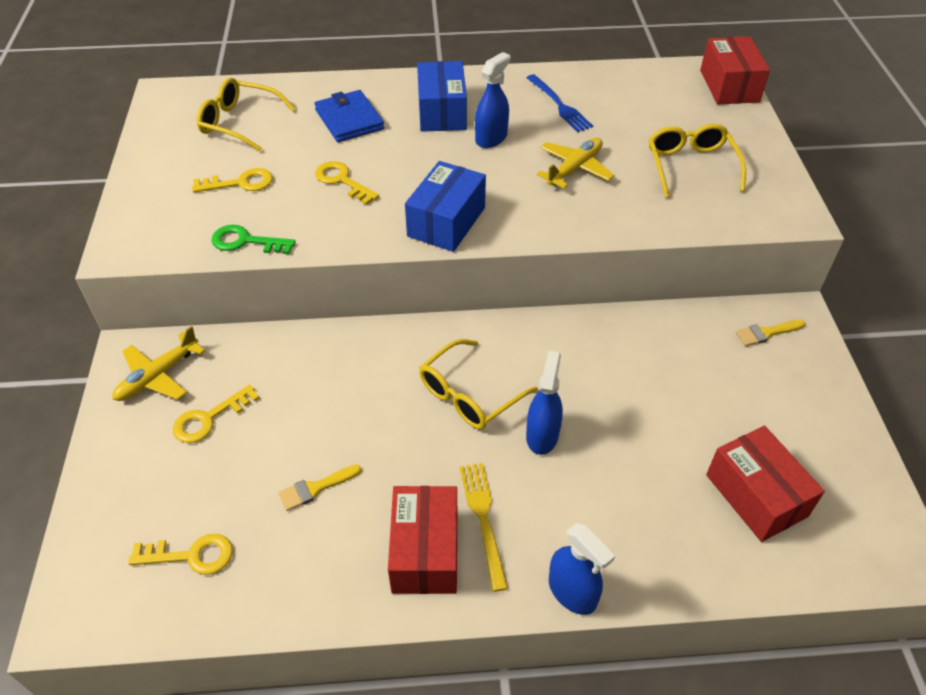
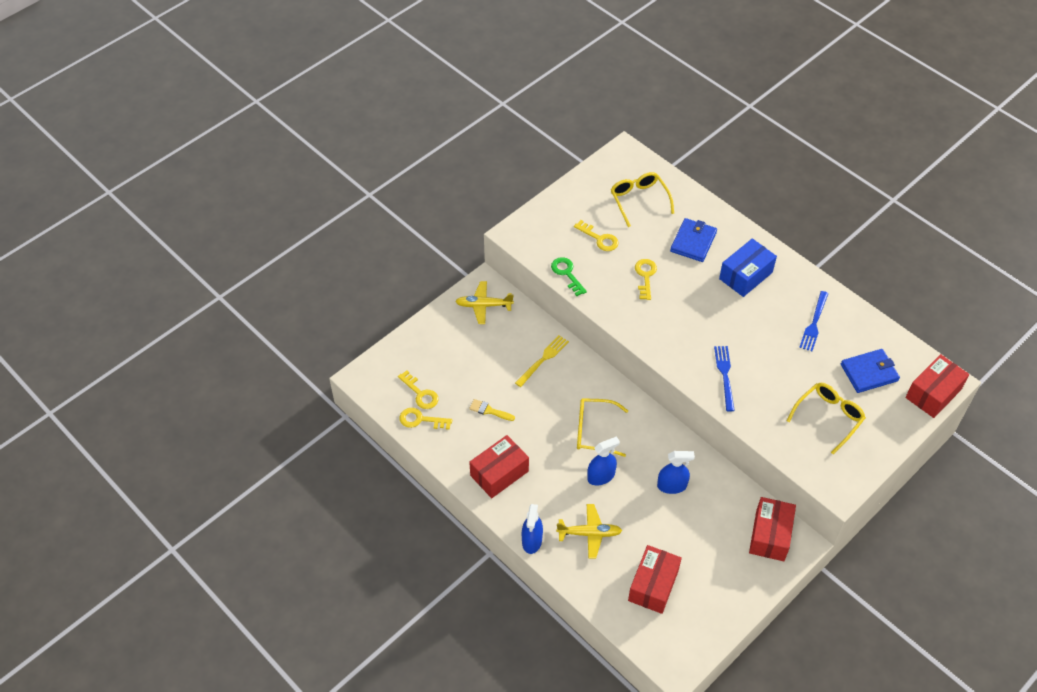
camera: 50 degrees right, 5 degrees up
(209, 418) = (483, 343): yellow key -> yellow key (421, 420)
(446, 222) = (664, 340): blue box -> none
(483, 518) = (535, 483): yellow fork -> yellow fork (543, 359)
(491, 138) = (749, 313): blue spray bottle -> blue spray bottle (672, 486)
(551, 205) = (724, 375): none -> blue fork
(574, 169) = (765, 366): yellow plane -> yellow plane (589, 533)
(661, 108) = (869, 372): none -> blue wallet
(766, 333) = (770, 535): yellow brush -> red box

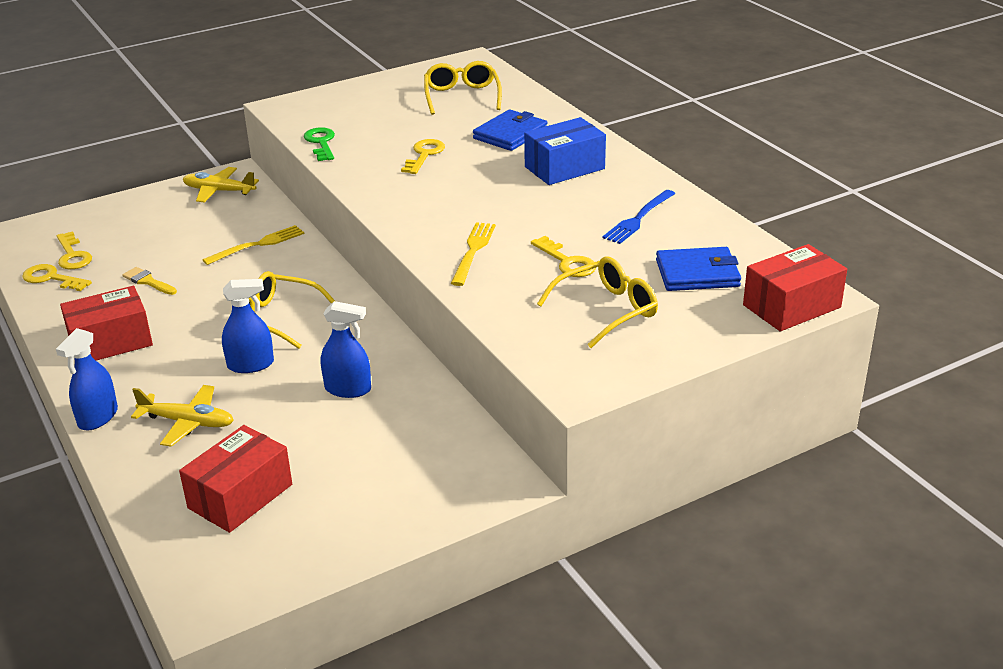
camera: 15 degrees right, 20 degrees down
(599, 238) = (386, 120): yellow key -> yellow key (567, 261)
(724, 375) = (473, 251): blue fork -> yellow fork
(770, 535) = (465, 466): red box -> none

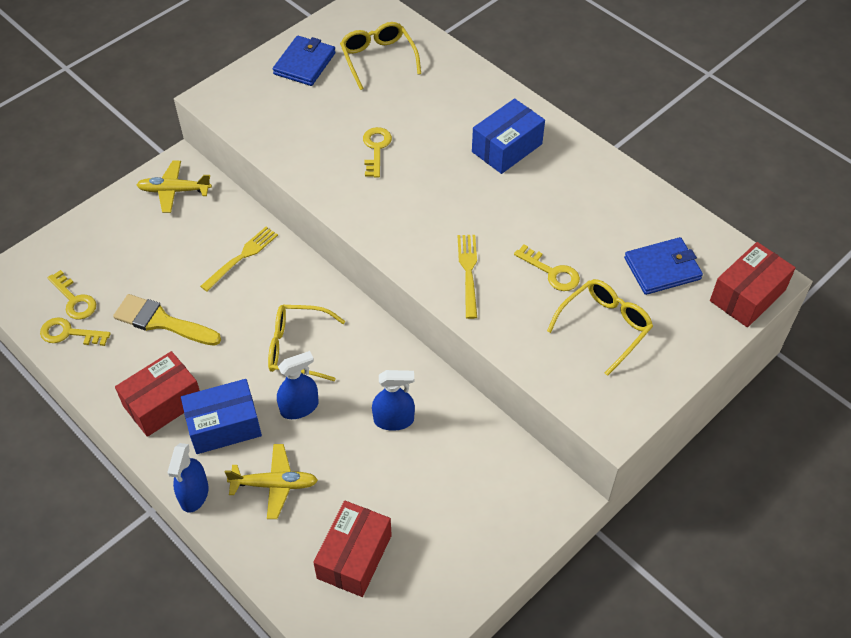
camera: 15 degrees left, 20 degrees up
(148, 281) = (161, 321): yellow brush -> yellow brush, size x1.82
(162, 368) = (224, 426): none -> blue box
(321, 143) = (274, 146): green key -> none
(510, 134) = (442, 107): blue wallet -> blue wallet (304, 63)
(638, 219) = (592, 207): blue fork -> none

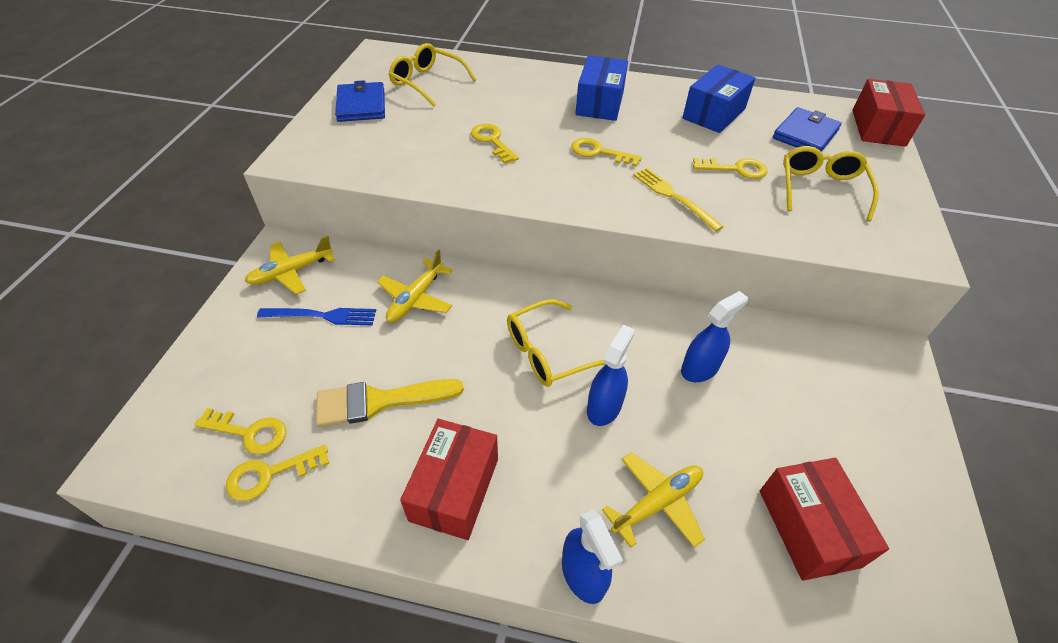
camera: 35 degrees left, 5 degrees down
(171, 238) = (323, 316): none -> blue fork
(224, 426) = (545, 472): blue box -> blue box (714, 114)
(242, 257) = (416, 298): yellow fork -> yellow plane
(452, 201) = (599, 152): none -> yellow key

